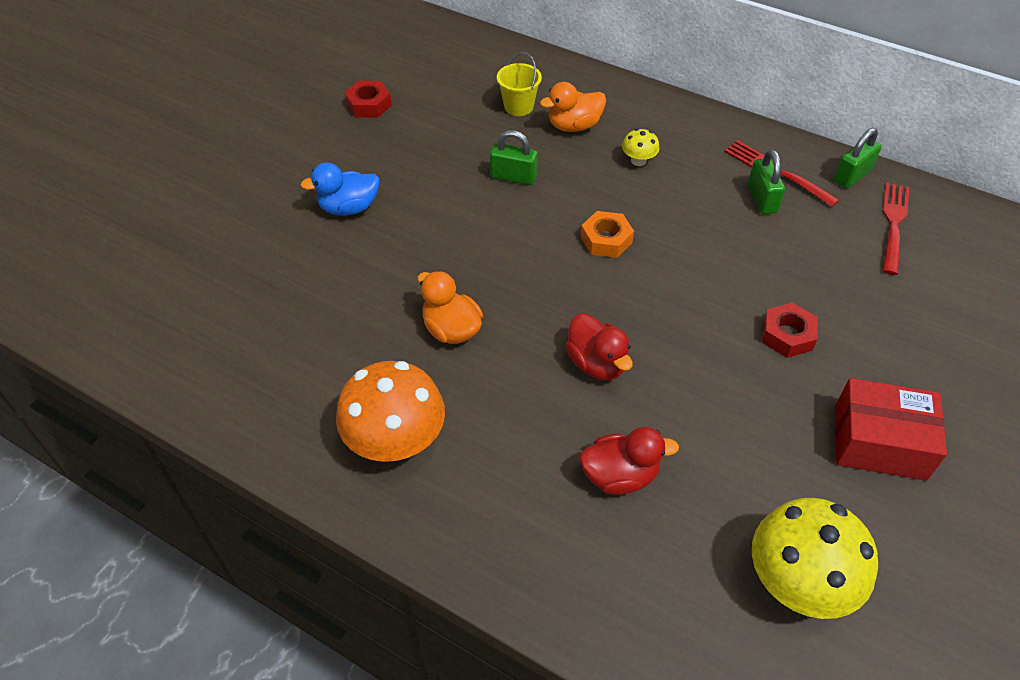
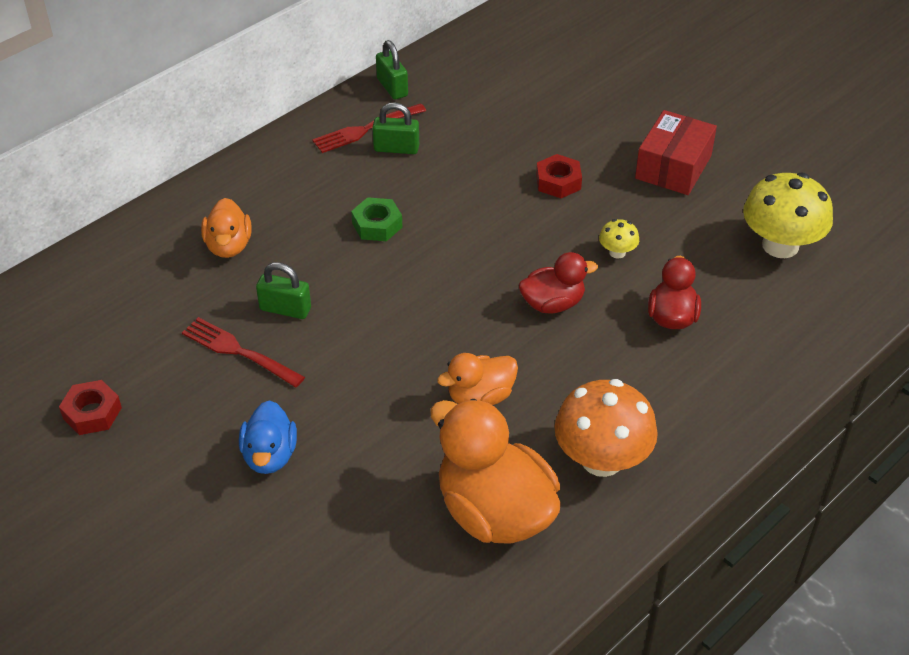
camera: 75 degrees left, 5 degrees down
(315, 367) = (494, 512): none -> orange duck
(513, 177) = (285, 309): green padlock -> green padlock turned 75 degrees clockwise
(518, 107) = (172, 282): yellow bucket -> none
(606, 240) = (405, 262): orange nut -> none
(638, 161) = (306, 213): yellow mushroom -> yellow mushroom (617, 252)
(646, 210) = (377, 225): none -> green nut
(893, 225) = (460, 85): red fork -> red fork (240, 352)

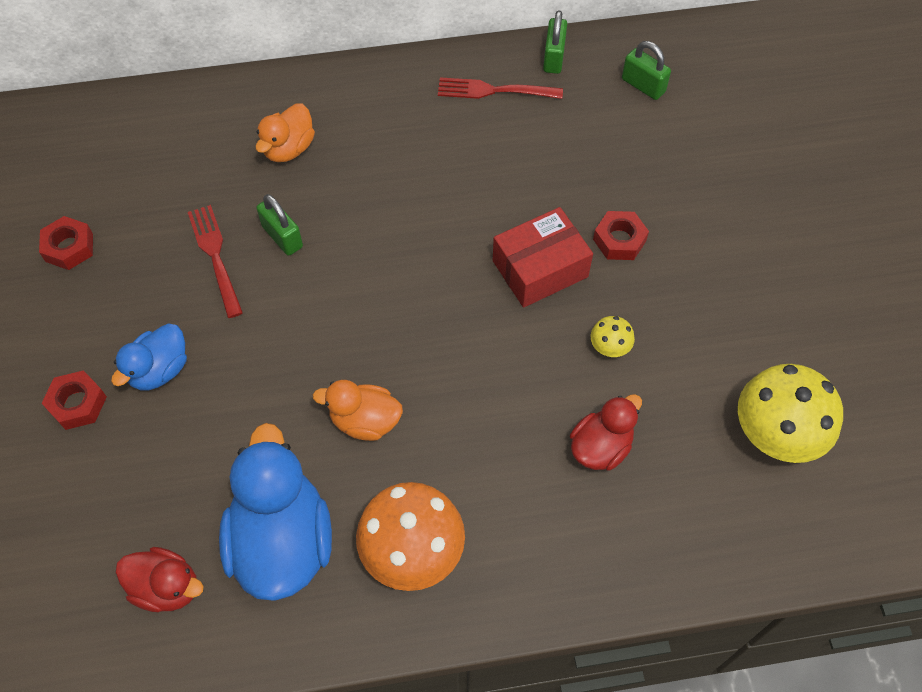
camera: 35 degrees right, 15 degrees up
(218, 519) = (77, 403): none -> red nut
(377, 225) = (423, 196): green nut -> none
(396, 148) = (504, 125): green padlock -> green padlock (643, 85)
(494, 512) = (282, 541): orange duck -> blue duck
(553, 304) = (505, 366): red duck -> red duck (167, 587)
(673, 167) = (744, 285): red box -> red box (540, 269)

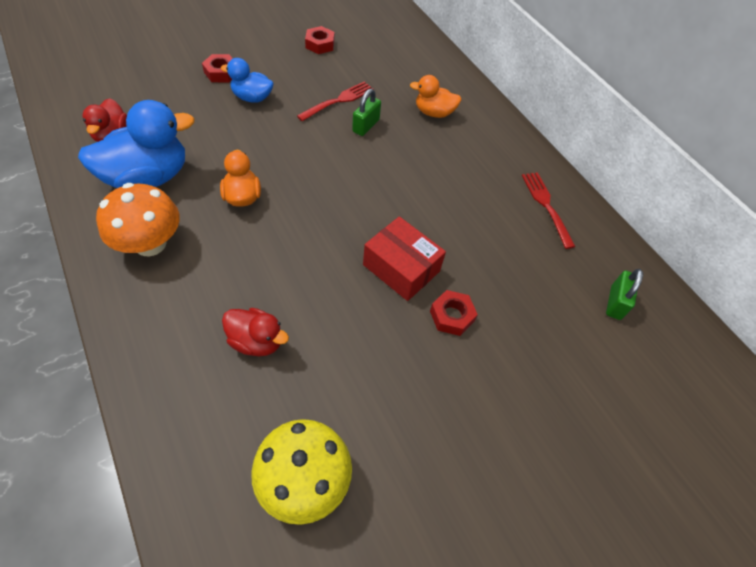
camera: 65 degrees right, 5 degrees down
(553, 58) = (601, 236): green padlock -> none
(609, 347) = (348, 329): yellow mushroom -> none

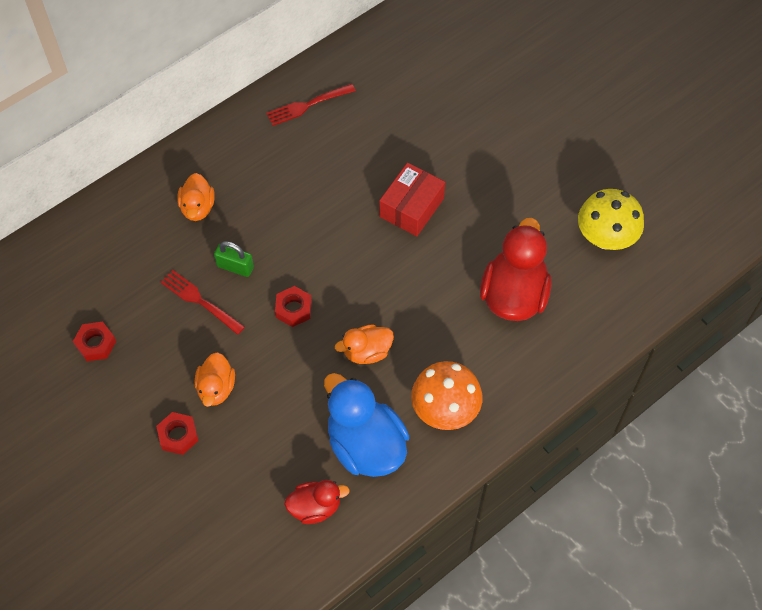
camera: 95 degrees left, 5 degrees up
(252, 98) = (216, 388): blue duck -> orange duck
(257, 341) = (513, 295): red duck -> red duck, size x1.80
(451, 316) = (448, 166): red nut -> red nut (293, 309)
(615, 303) = (401, 58): green padlock -> none

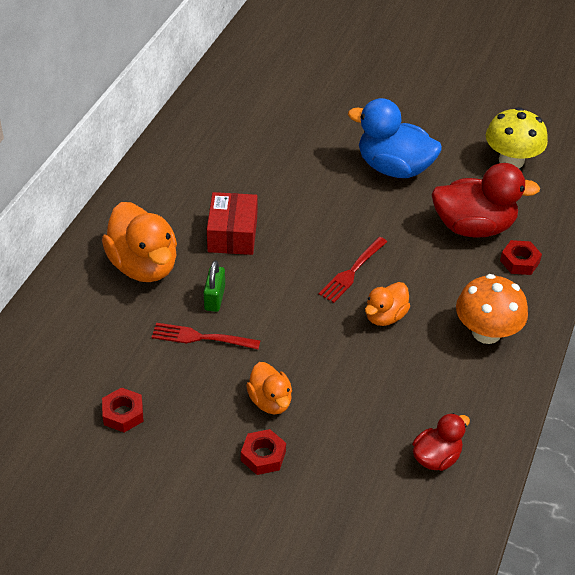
camera: 30 degrees left, 15 degrees down
(198, 208) = (144, 266): orange duck -> orange duck, size x1.80
(235, 267) = (214, 298): green padlock -> green padlock turned 75 degrees counterclockwise
(293, 309) = (294, 310): red nut -> red nut (519, 262)
(308, 105) = (189, 154): red fork -> red fork (352, 271)
(365, 445) = (441, 388): blue duck -> blue duck (393, 168)
(411, 207) = (338, 196): red box -> red box (232, 234)
(513, 295) = (473, 227): red duck -> red duck turned 105 degrees clockwise

